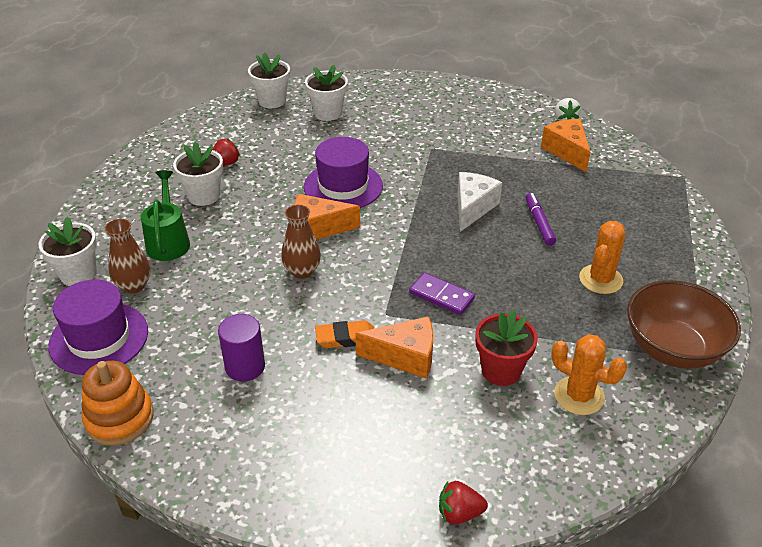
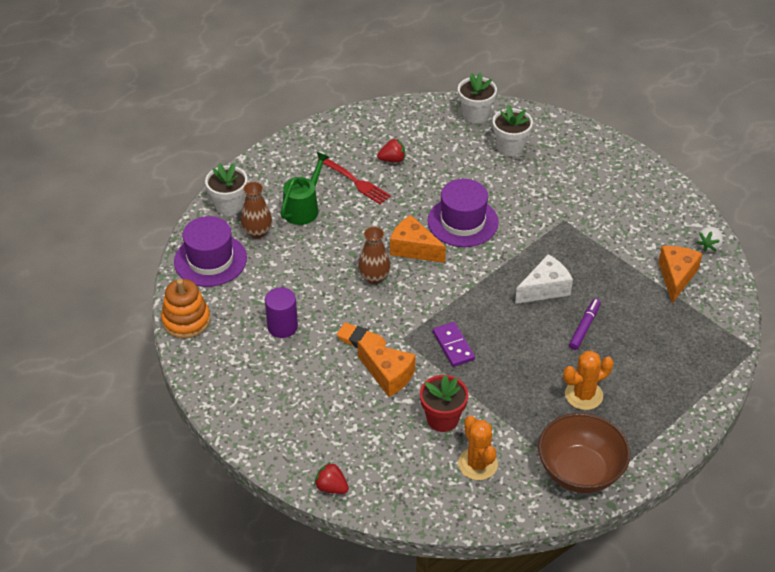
camera: 35 degrees right, 5 degrees up
(204, 196) = (355, 181): white flower pot -> red fork

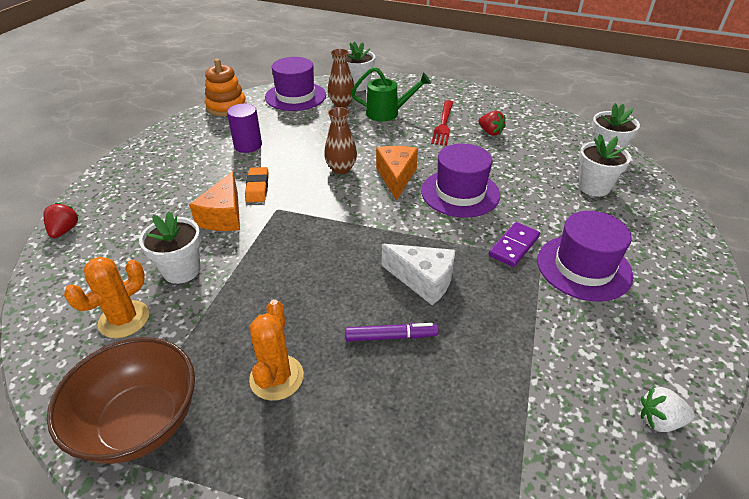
camera: 60 degrees right, 5 degrees down
(442, 419) = (181, 270): red flower pot -> white flower pot
(453, 346) = (288, 243): purple domino -> purple domino (514, 246)
(583, 395) = (276, 377): orange cactus -> orange cactus turned 60 degrees clockwise
(585, 204) = (584, 267): none -> purple hat
(676, 277) = (561, 402): orange cheese -> none

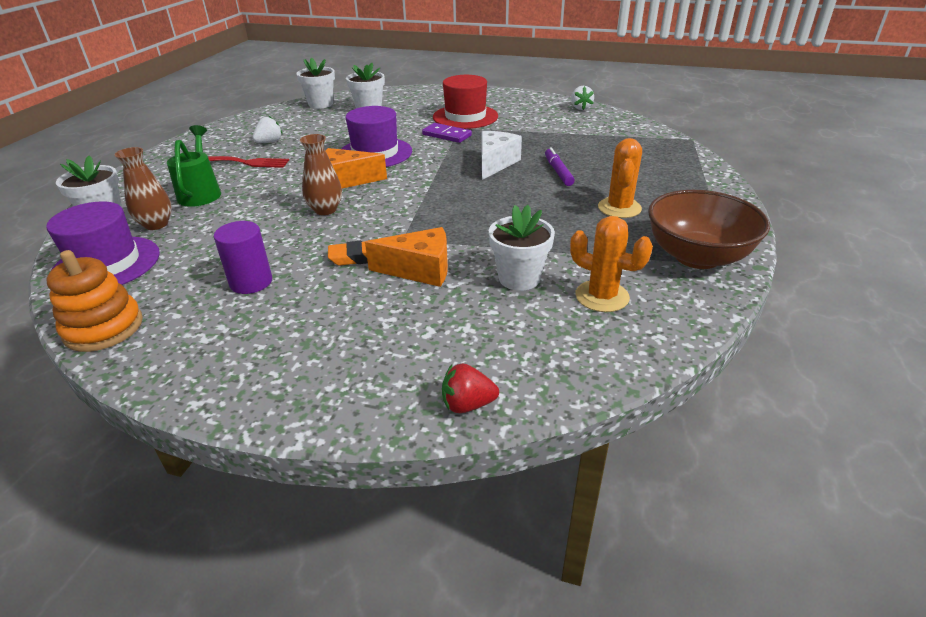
camera: 95 degrees left, 5 degrees down
(276, 377) = (619, 208): orange cactus -> orange cactus turned 75 degrees counterclockwise
(490, 132) = (269, 142): red strawberry -> white strawberry
(584, 267) = (465, 117): purple hat -> red hat

